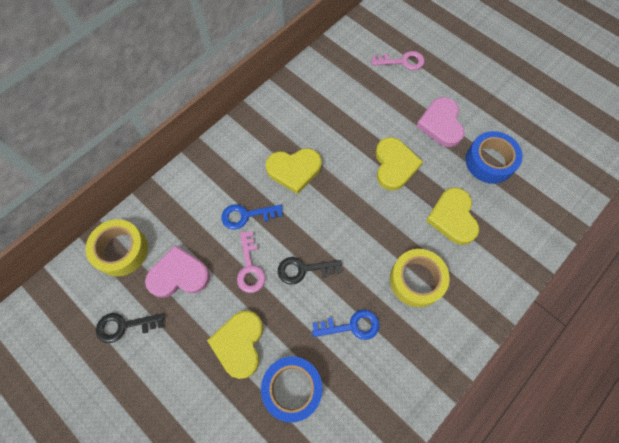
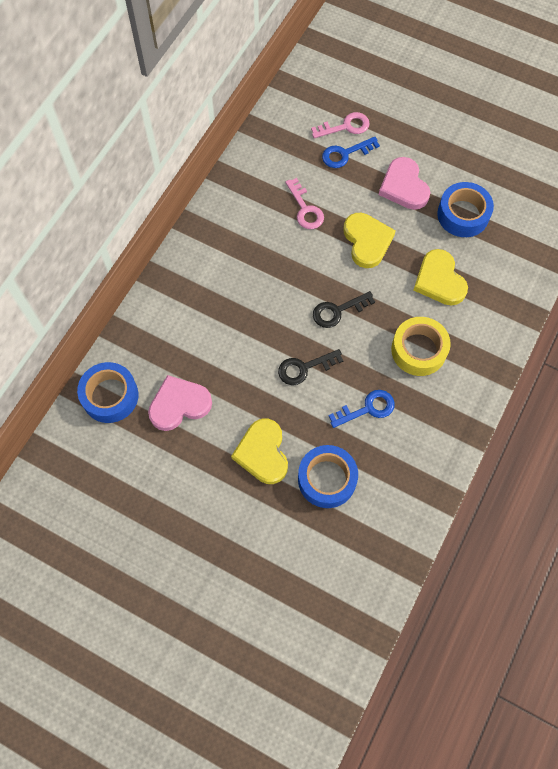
camera: 15 degrees left, 0 degrees up
(121, 250) = (110, 396): yellow tape -> blue tape
(124, 326) = (141, 466): black key -> black key (337, 311)
(246, 215) = (229, 329): blue key -> blue key (345, 154)
(250, 267) = (249, 379): pink key -> pink key (305, 209)
(294, 170) = (264, 271): yellow heart -> none

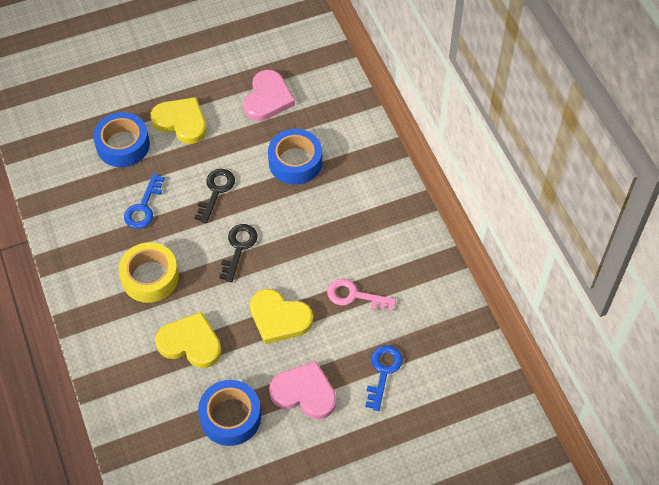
camera: 130 degrees right, 10 degrees down
(110, 396) = (315, 65): blue tape -> blue tape (295, 162)
(345, 126) = (413, 397): pink key -> none

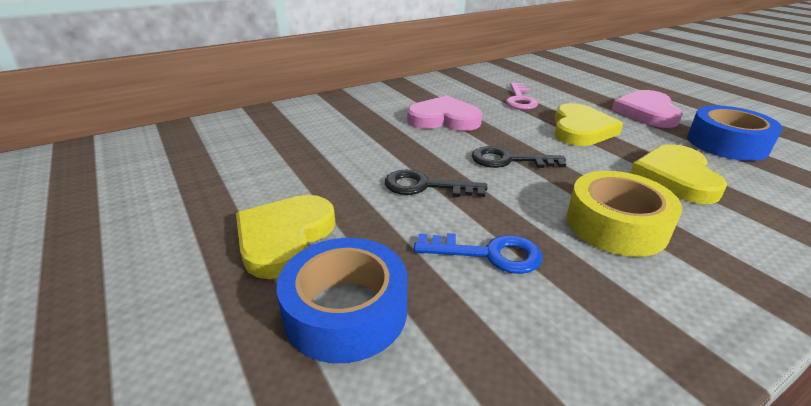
camera: 100 degrees left, 25 degrees down
(268, 98) = (246, 164): pink heart -> pink heart (444, 119)
(295, 162) = (359, 137): blue tape -> none
(383, 372) = (584, 86): blue key -> none

